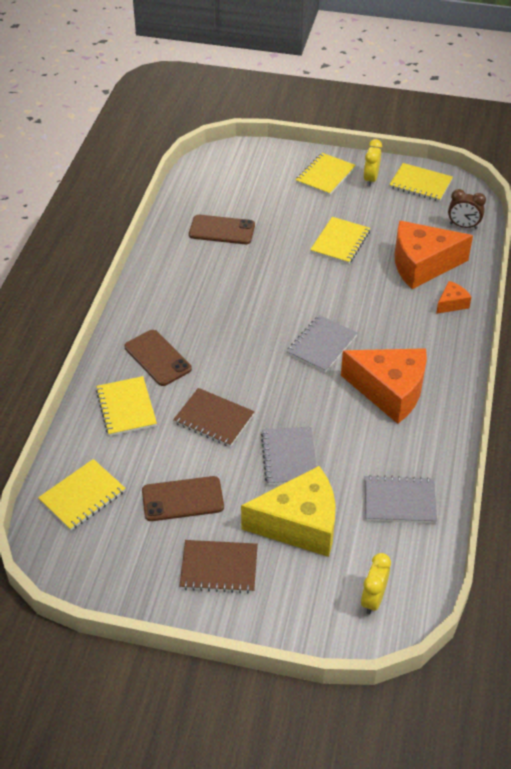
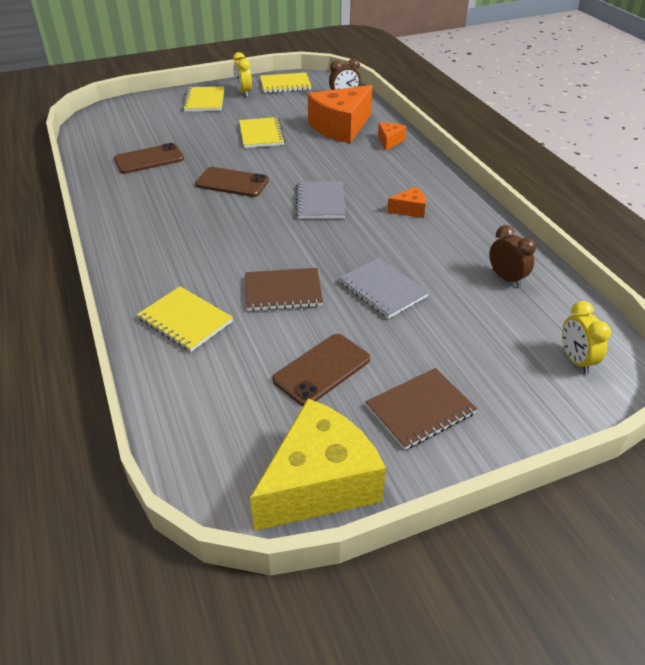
camera: 35 degrees left, 5 degrees down
(82, 496) = (213, 420): yellow notebook -> none
(157, 358) = (179, 268): brown phone -> brown phone (232, 183)
(299, 524) = (450, 335): yellow cheese -> yellow cheese (319, 483)
(389, 391) = (409, 210): orange cheese -> orange cheese, size x0.45
(399, 501) = (506, 278): grey notebook -> brown clock

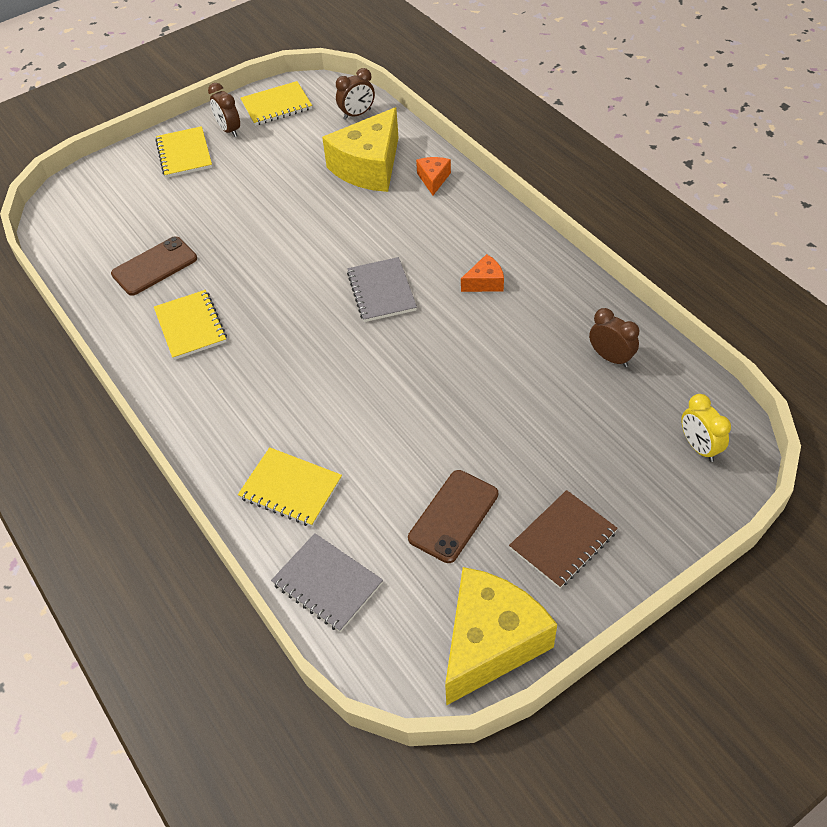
camera: 10 degrees left, 10 degrees up
(232, 183) = (269, 283): brown phone -> none
(244, 93) = (229, 130): yellow clock -> brown clock
(261, 134) = (276, 198): yellow notebook -> yellow notebook (191, 326)
(283, 291) = (381, 427): brown notebook -> none
(341, 127) = (369, 167): orange cheese -> yellow cheese
(382, 289) = (486, 401): grey notebook -> grey notebook (327, 583)

